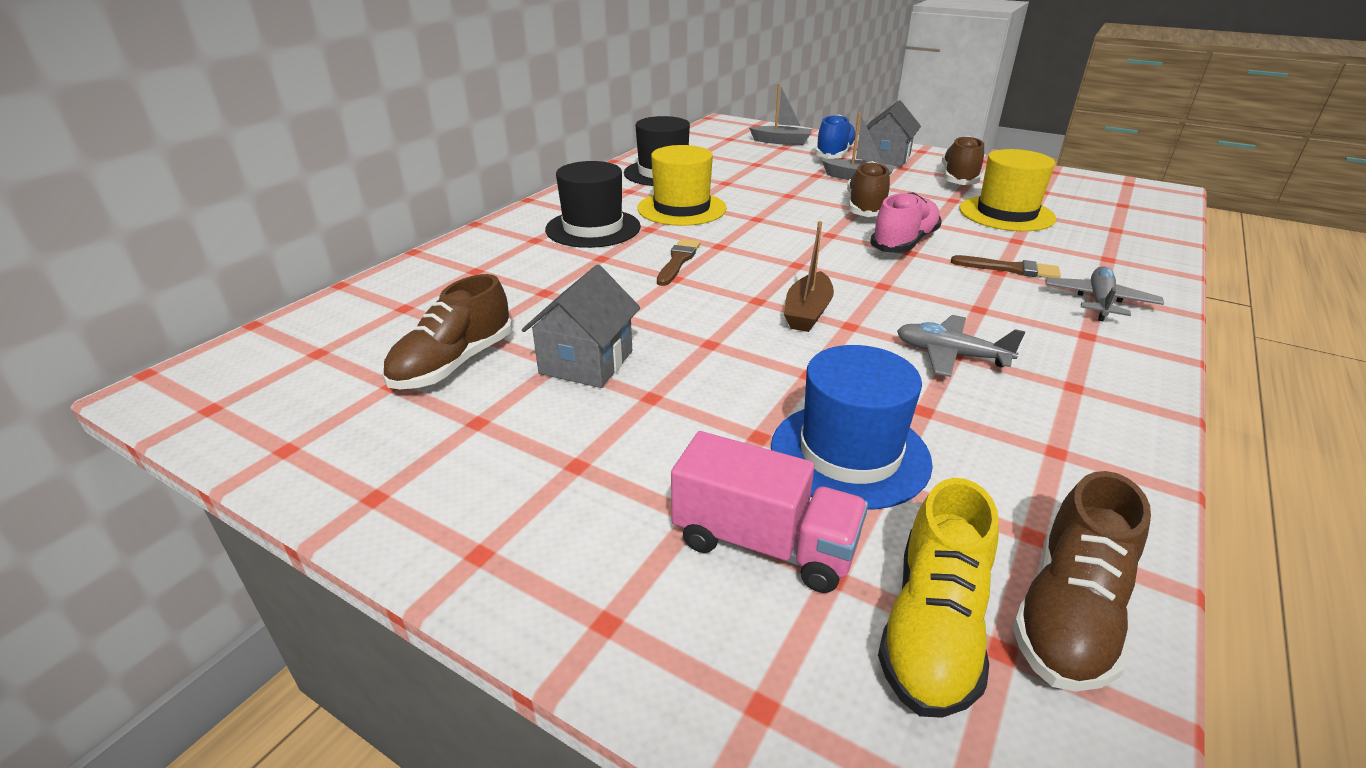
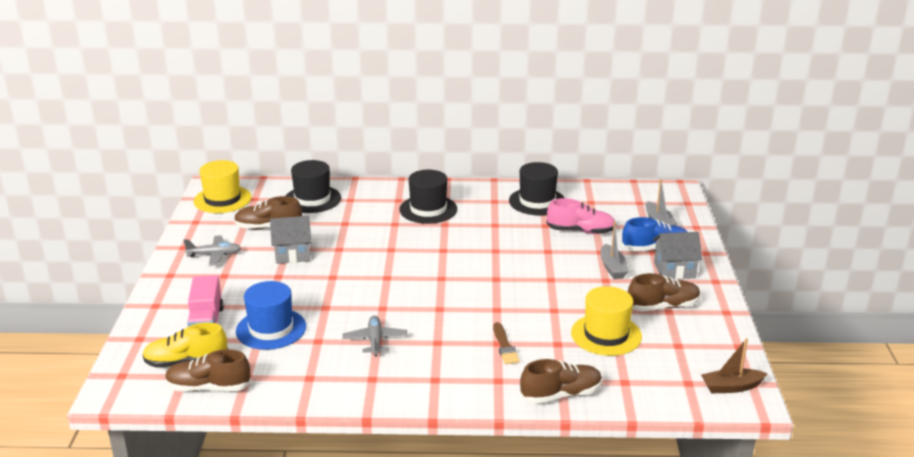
camera: 60 degrees right, 5 degrees down
(420, 299) = (312, 199): none -> black hat
(678, 261) = (411, 244): brown brush -> none
(681, 208) = (484, 224): yellow hat -> yellow hat (222, 199)
(807, 312) = (386, 293): brown boat -> brown boat (731, 387)
(865, 208) = (556, 281): brown shoe -> brown shoe (561, 395)
(904, 243) = (509, 305): pink shoe -> pink shoe (580, 231)
(1099, 302) = (484, 381): grey plane -> grey plane (214, 255)

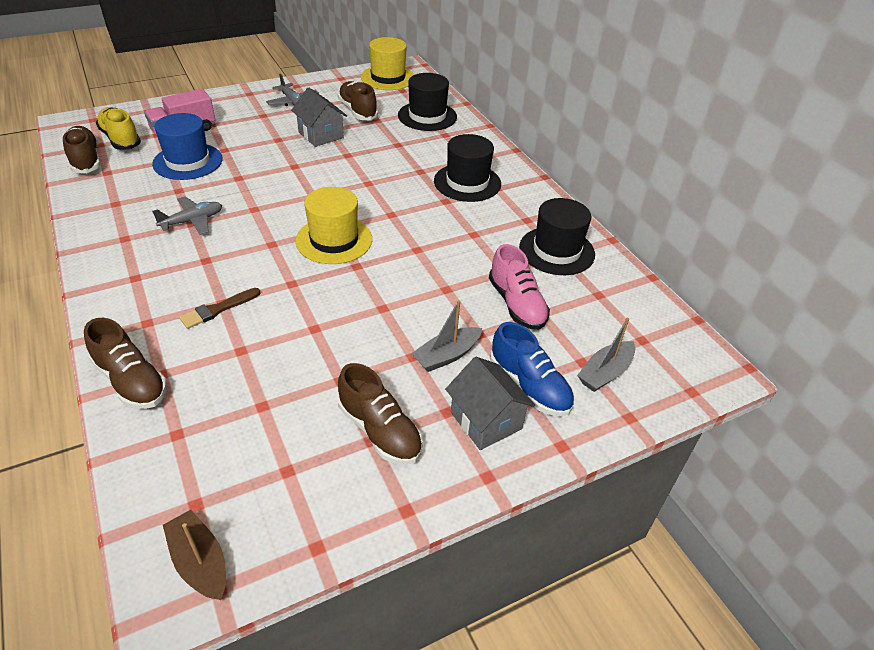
camera: 60 degrees right, 15 degrees up
(606, 335) = (280, 389): yellow hat -> yellow hat (334, 240)

